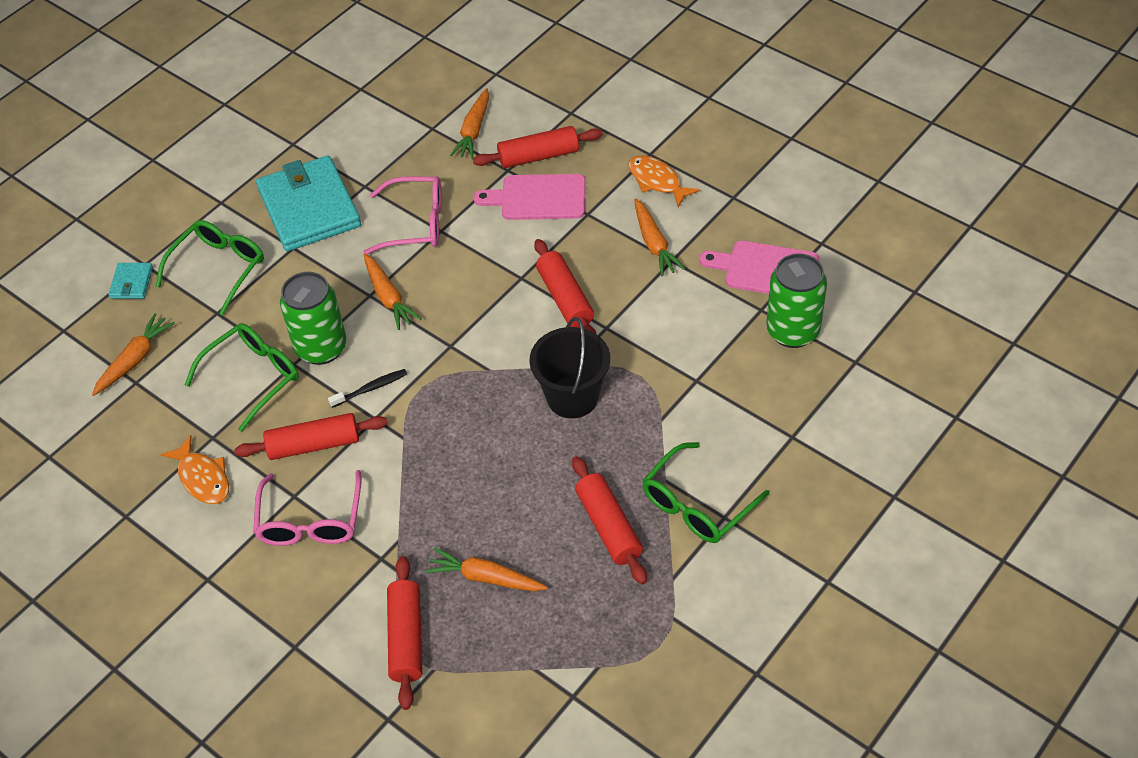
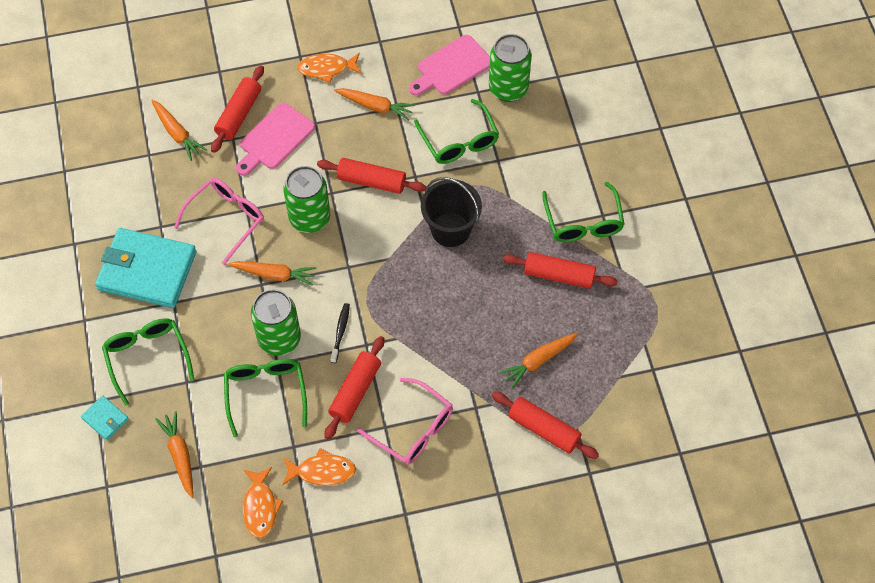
camera: 55 degrees left, 10 degrees up
(126, 456) = (260, 507): none -> orange fish
(476, 281) = (309, 218): none -> green can
(685, 334) = (459, 141): none -> green glasses

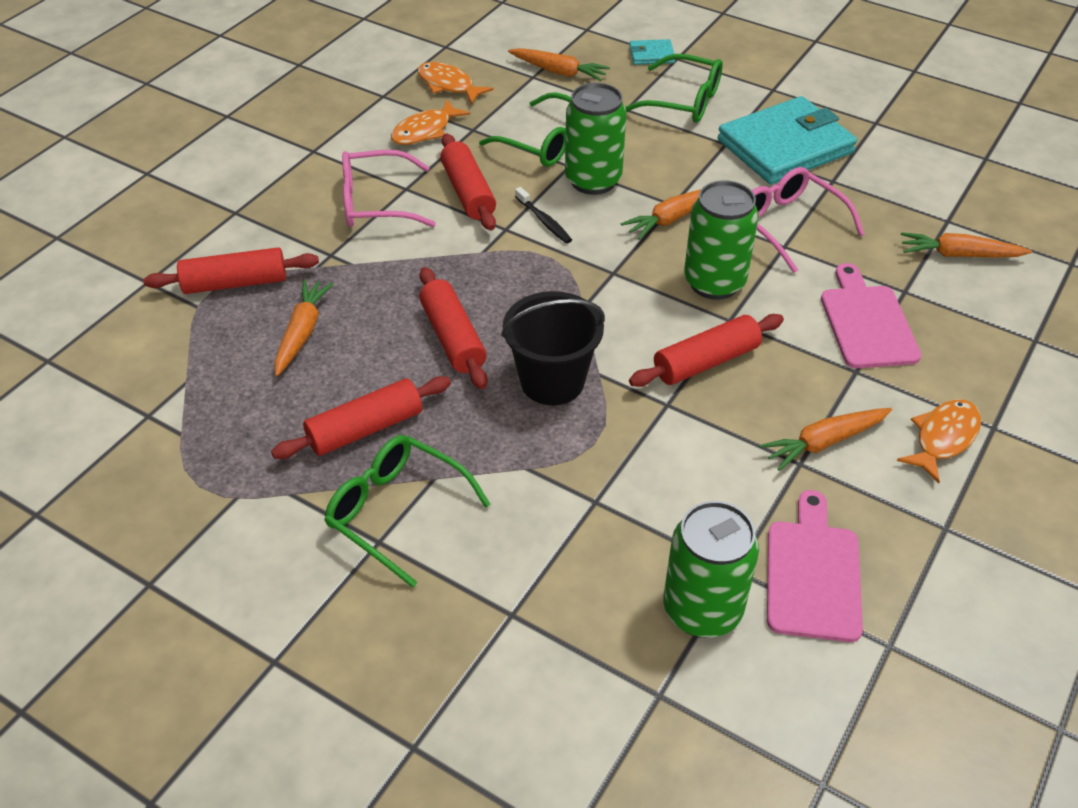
camera: 135 degrees right, 15 degrees down
(226, 219) = (788, 225): pink glasses -> pink glasses turned 150 degrees clockwise
(239, 114) = (940, 316): red rolling pin -> red rolling pin (453, 338)
(459, 141) = (672, 485): green glasses -> none

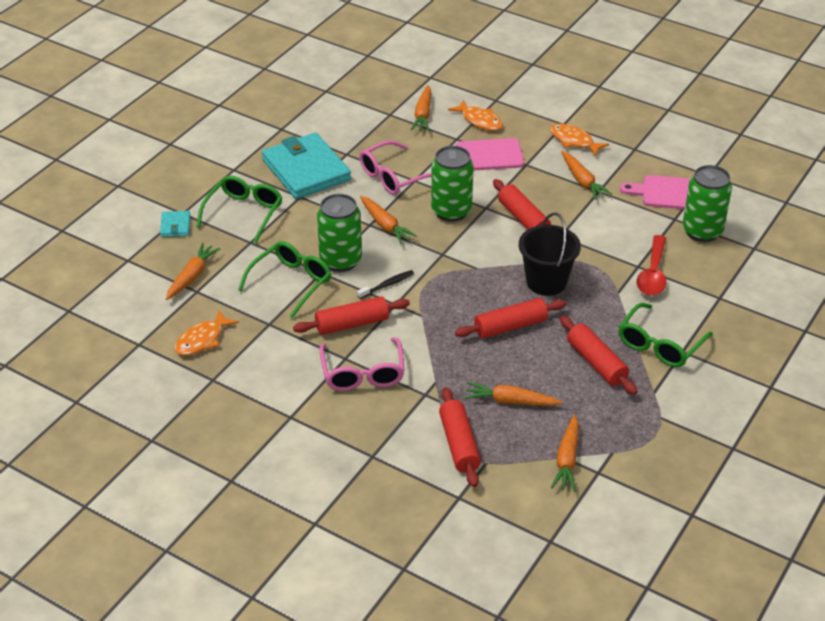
camera: 90 degrees left, 5 degrees down
(180, 384) = (567, 459): none -> orange carrot
(425, 131) = (268, 351): orange fish -> orange fish (480, 120)
(574, 520) = (653, 274): none -> red spoon

